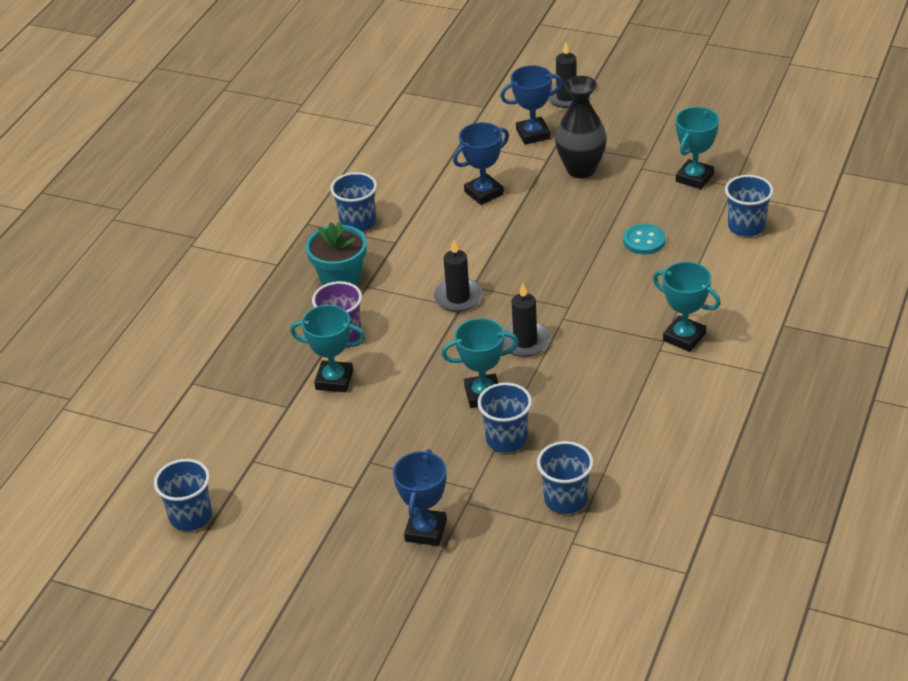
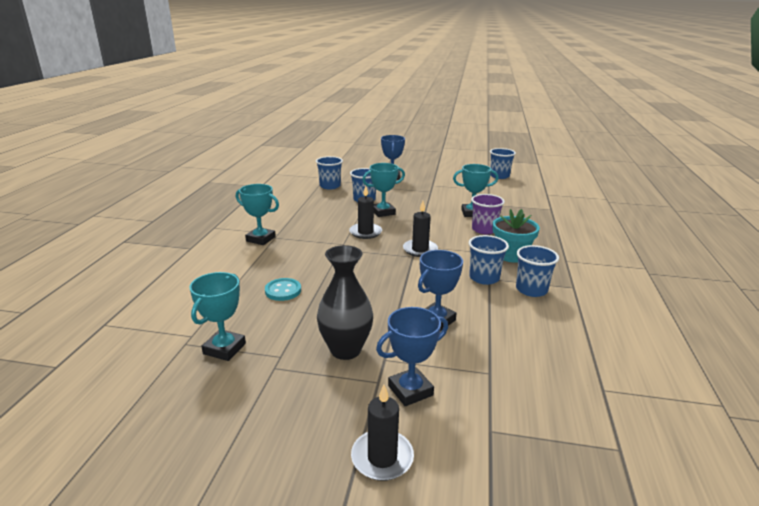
camera: 165 degrees right, 15 degrees down
(746, 226) = (189, 306): blue cup -> blue cup (484, 278)

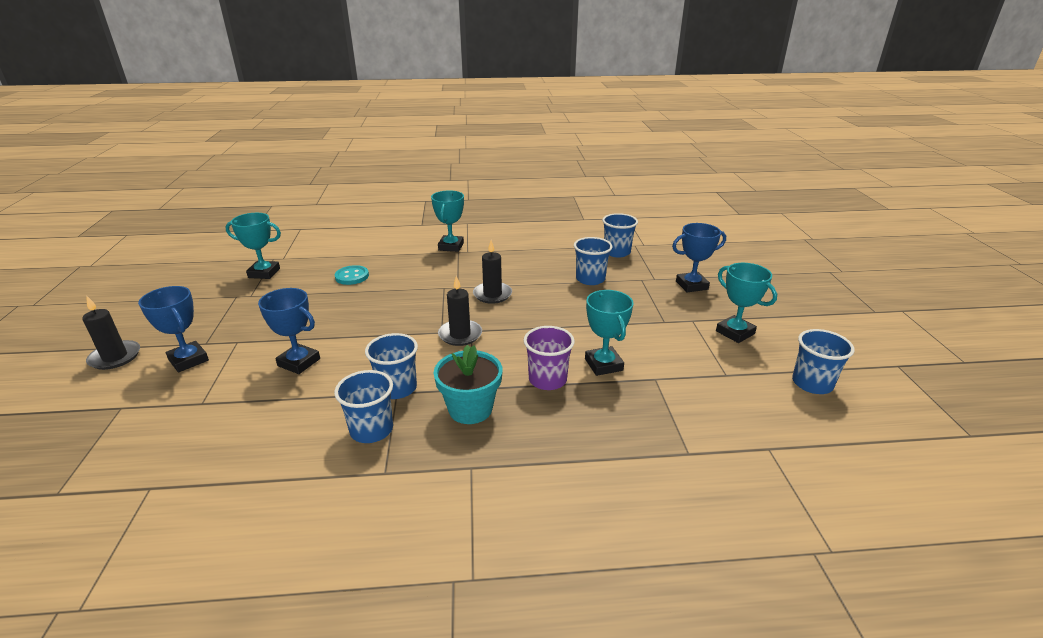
camera: 75 degrees right, 5 degrees up
(345, 350) = (254, 321): black vase -> none
(383, 212) = (558, 296): turquoise trophy -> turquoise trophy (735, 332)

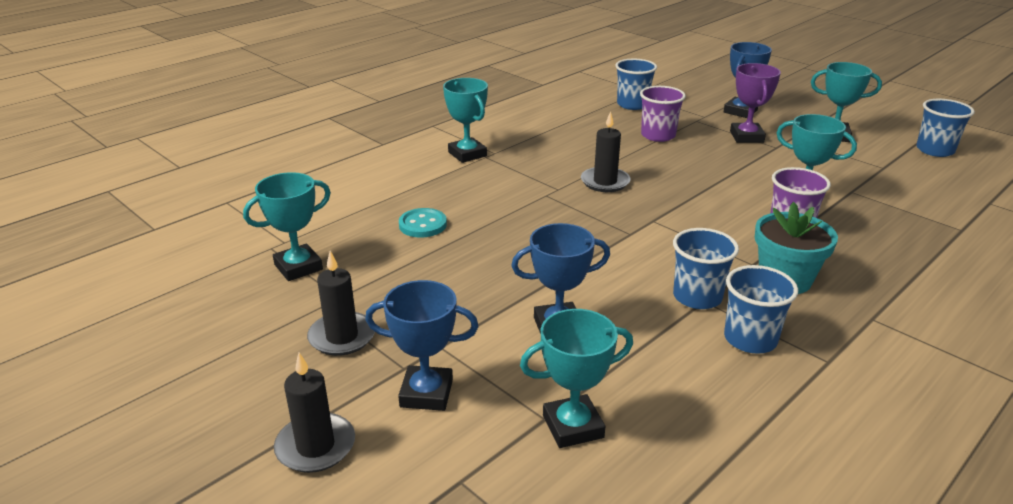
camera: 40 degrees left, 0 degrees up
(202, 415) = (573, 426): none -> turquoise trophy
(460, 335) = (651, 228): black candle -> black candle (342, 337)
(590, 279) = (658, 135): blue cup -> purple cup
(656, 305) = (746, 137): none -> purple trophy

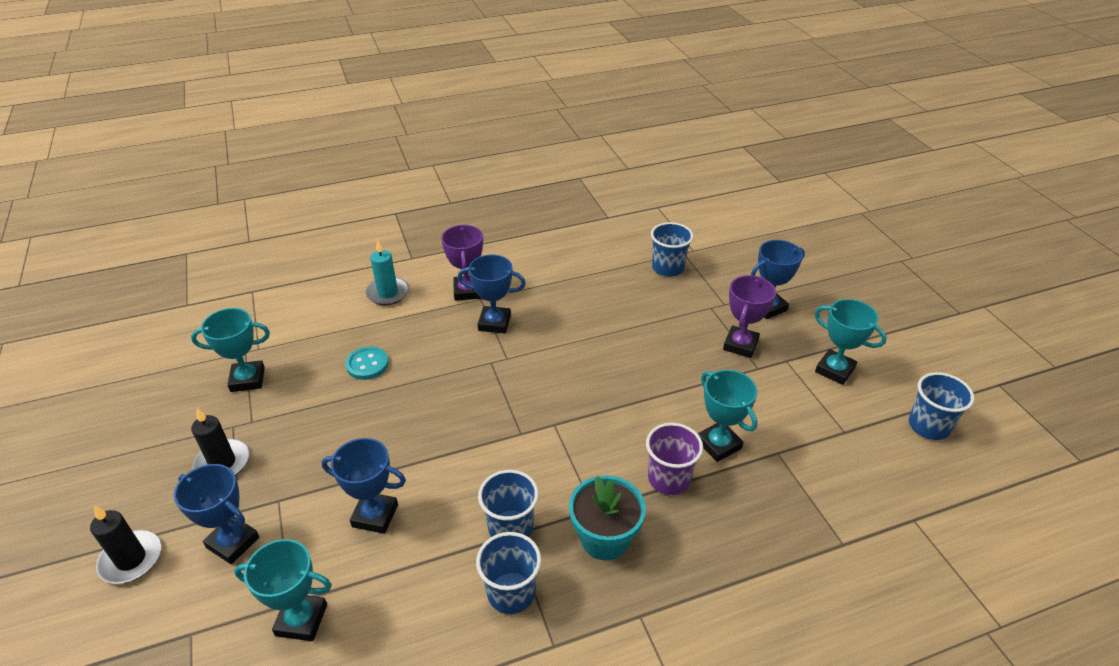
camera: 25 degrees right, 10 degrees up
(386, 172) = (388, 293): none -> turquoise candle
(467, 154) = (467, 291): turquoise trophy -> purple trophy
(519, 169) = (494, 323): none -> blue trophy
(605, 182) = (553, 363): black candle -> none
(658, 135) = (655, 317): purple cup -> none

